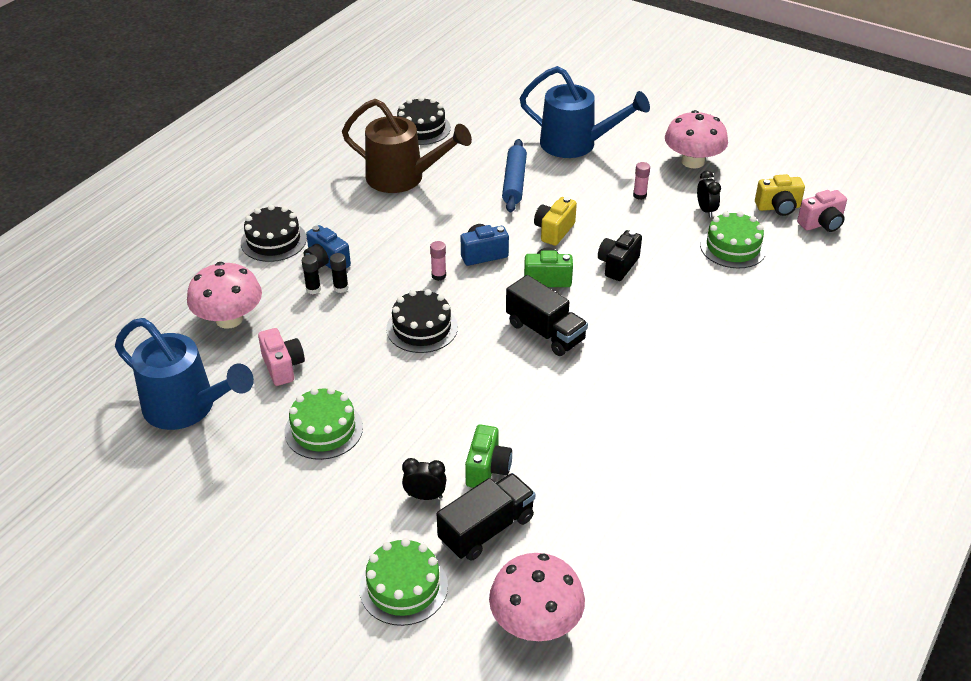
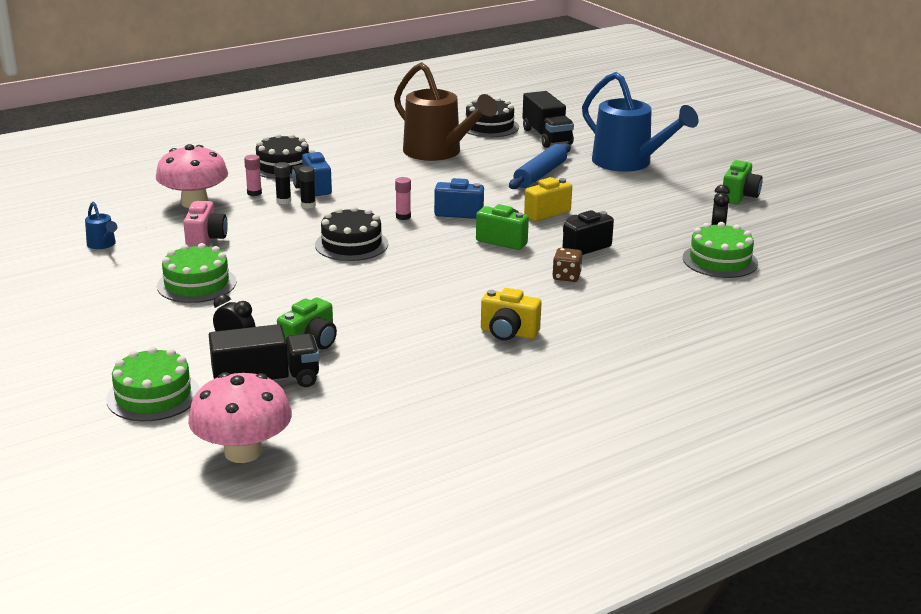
camera: 25 degrees right, 15 degrees down
(187, 408) = (103, 245): blue watering can -> blue watering can, size x0.41
(545, 332) = (463, 273): black truck -> black truck (546, 137)
(631, 307) = (566, 277): none -> brown dice
(639, 195) = (657, 207): pink glue stick -> pink glue stick (254, 193)
(692, 161) = (739, 196): pink mushroom -> green camera
(778, 207) = (801, 245): yellow camera -> yellow camera (508, 333)
(821, 224) = (839, 266): pink camera -> none

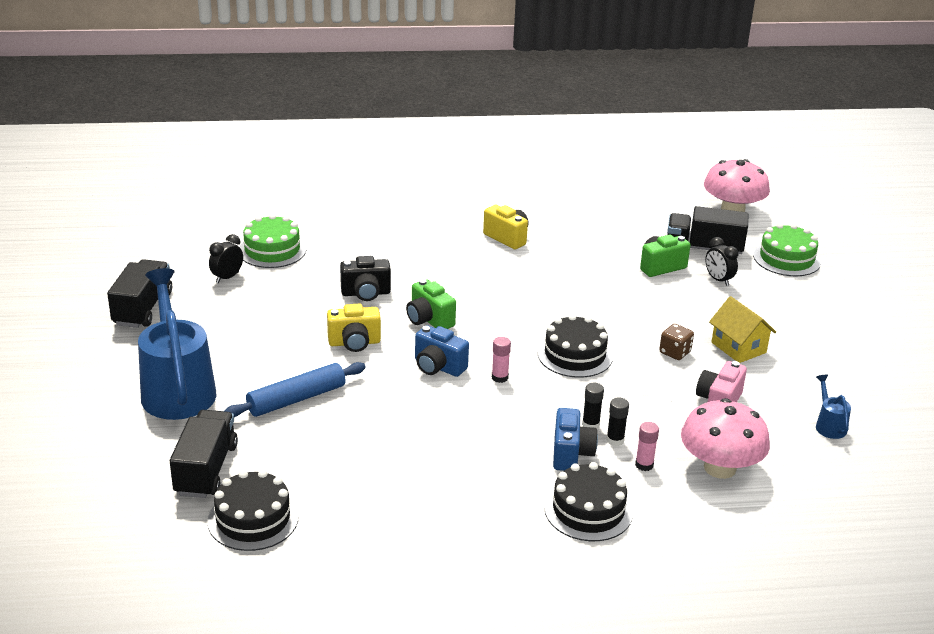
camera: 155 degrees left, 5 degrees up
(196, 284) = (738, 347): green cake -> yellow house
(438, 152) = (373, 478): brown watering can -> none
(566, 277) = (414, 270): brown dice -> brown dice (675, 352)
(739, 196) = (143, 308): green camera -> black truck

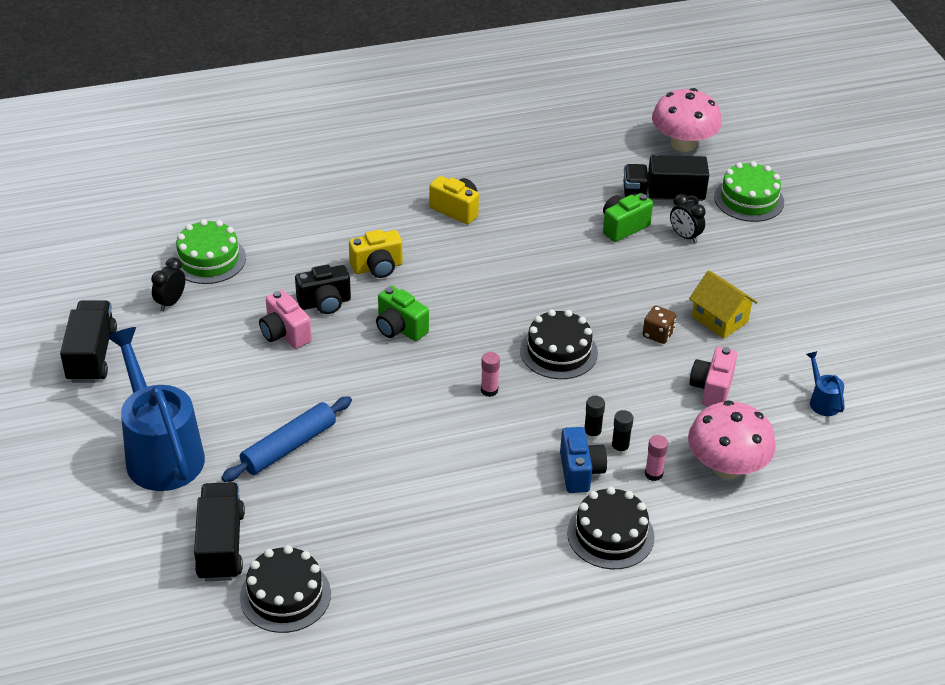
camera: 10 degrees left, 10 degrees up
(322, 312) = (285, 334): none -> pink camera
(354, 343) = (329, 368): yellow camera -> yellow camera (377, 267)
(438, 367) = (424, 386): blue camera -> none

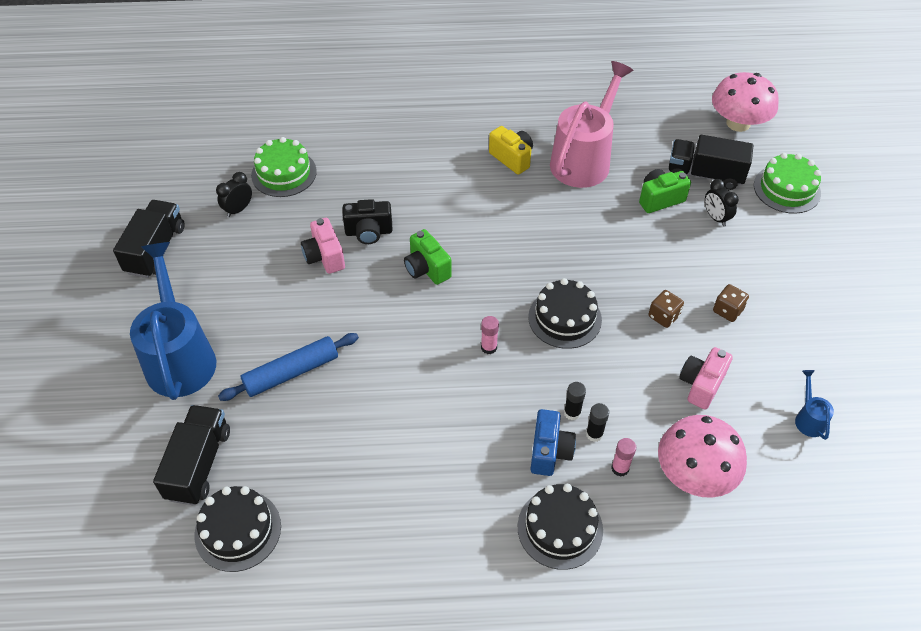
camera: 15 degrees right, 10 degrees up
(377, 267) = (425, 204): yellow camera -> none
(533, 200) = (584, 159): none -> pink watering can
(719, 319) = (727, 310): yellow house -> brown dice

